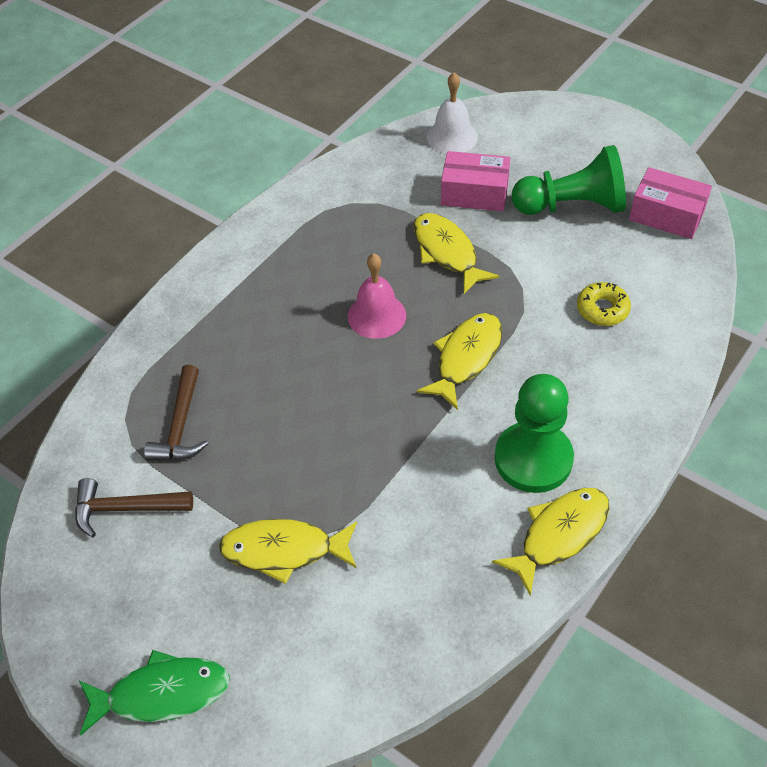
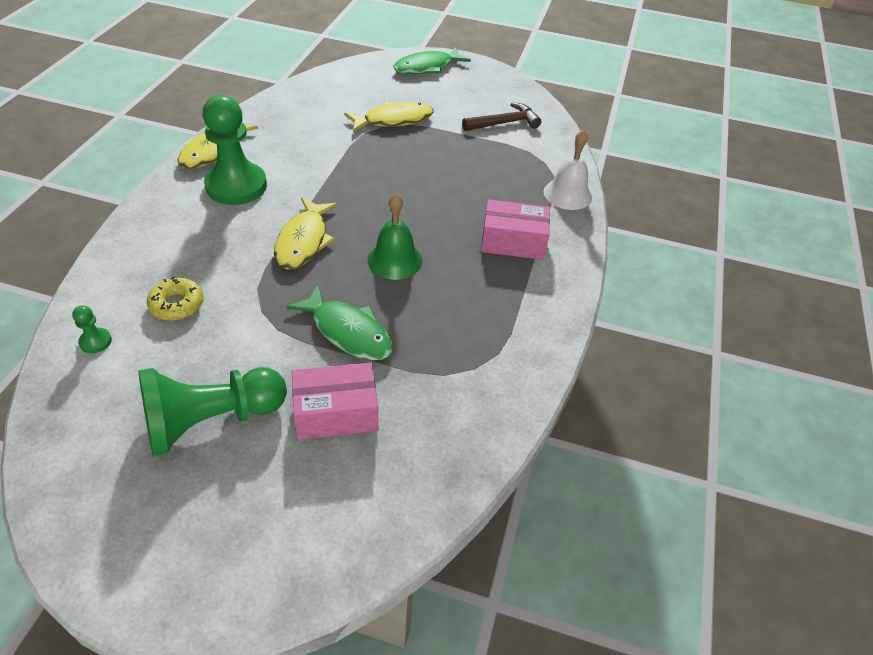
camera: 155 degrees right, 5 degrees down
(180, 426) = (503, 165): brown hammer -> none
(376, 315) = (395, 260): pink bell -> green bell
(447, 252) = (348, 332): yellow fish -> green fish
(452, 137) = (390, 500): white bell -> white bell (567, 194)
(666, 215) = (87, 433): pink box -> pink box (513, 241)
(674, 287) = (95, 341): none -> green pawn

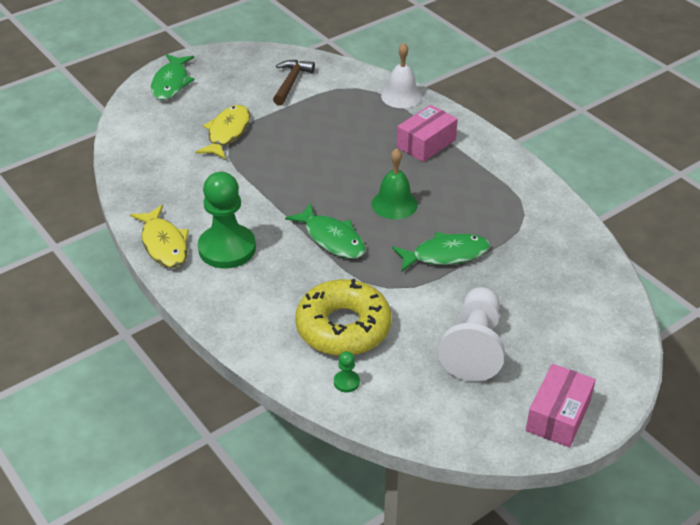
camera: 50 degrees left, 5 degrees down
(177, 304) = (343, 327): yellow donut -> yellow donut, size x2.05
(211, 420) = (474, 347): green pawn -> white pawn
(304, 241) = (332, 239): yellow fish -> green fish
(336, 412) = (512, 288): pink box -> pink box (558, 416)

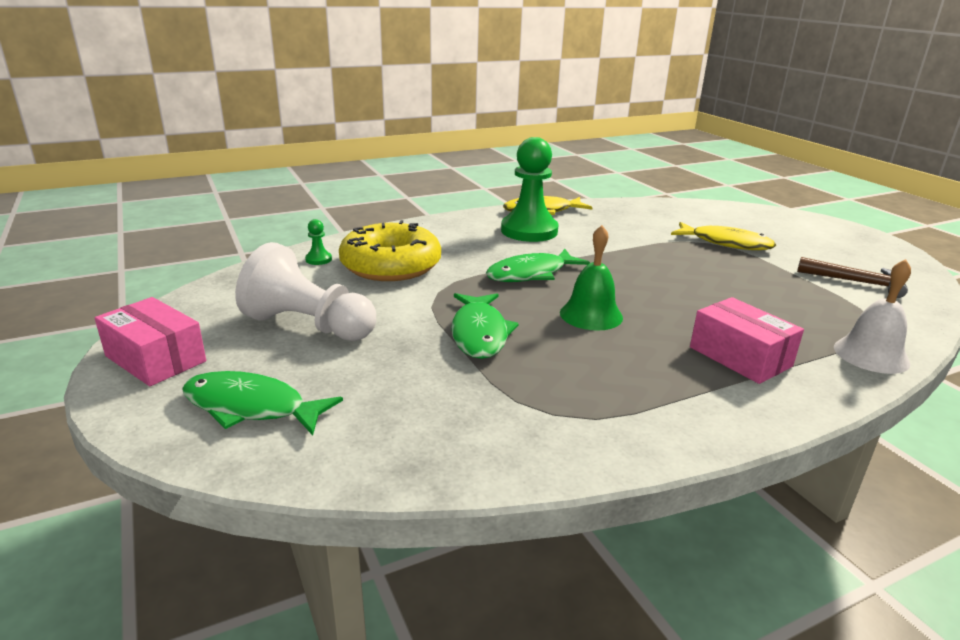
camera: 100 degrees right, 15 degrees down
(171, 83) = (814, 226): green fish -> green fish (251, 407)

